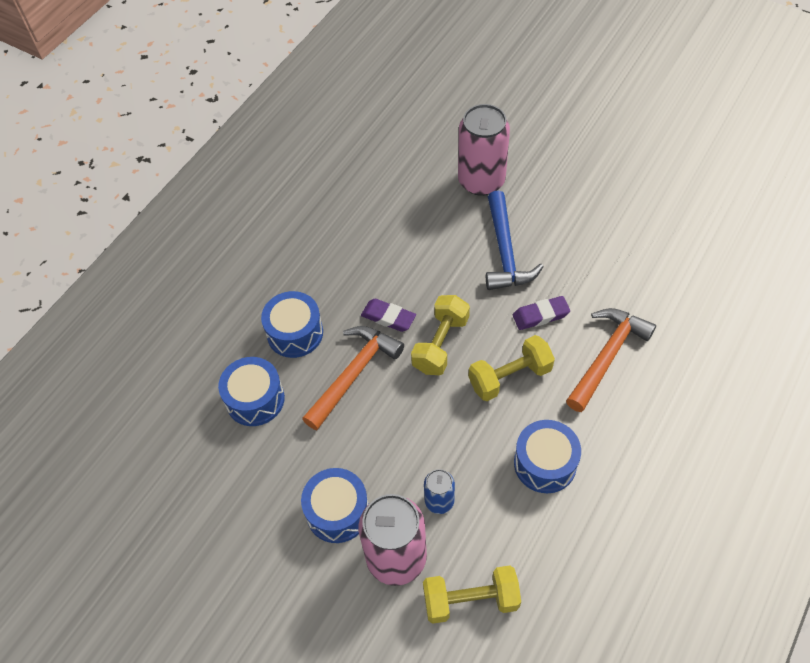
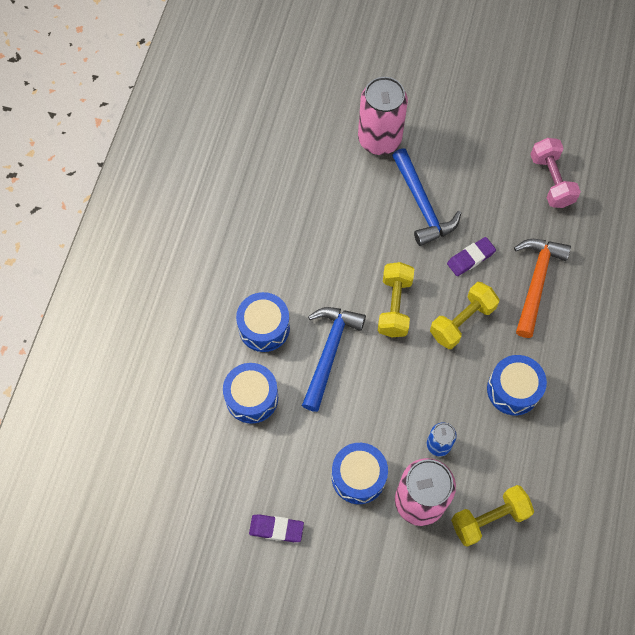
camera: 20 degrees left, 10 degrees up
(354, 374) = (329, 352): orange hammer -> blue hammer
(388, 317) = (341, 292): purple eraser -> purple eraser (276, 529)
(656, 258) = (551, 181): none -> pink dumbbell

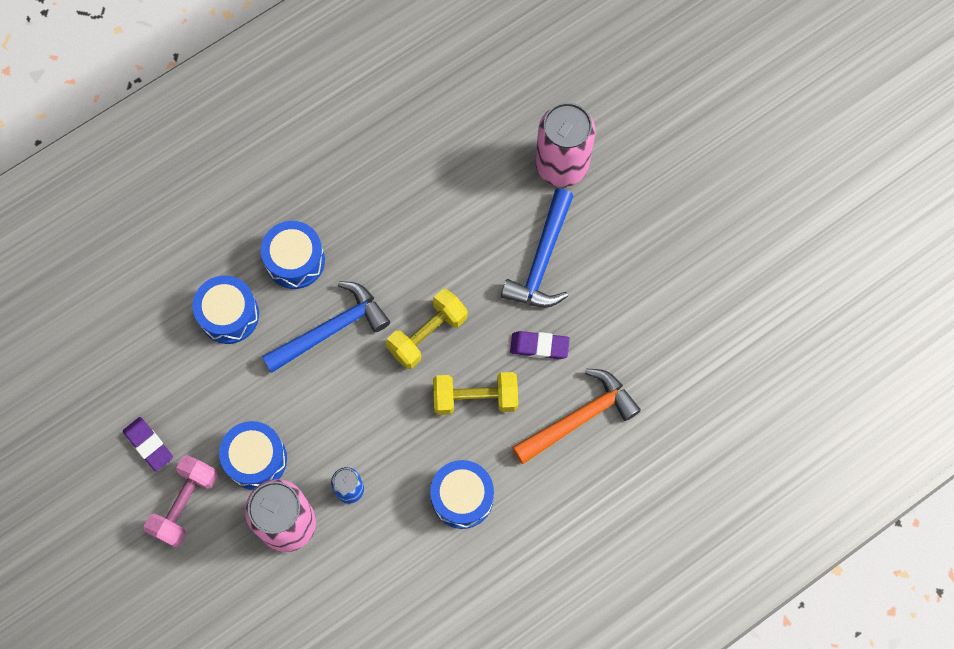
camera: 40 degrees right, 5 degrees up
(489, 519) = (333, 590): yellow dumbbell -> none
(551, 181) = (689, 334): pink dumbbell -> pink dumbbell (185, 504)

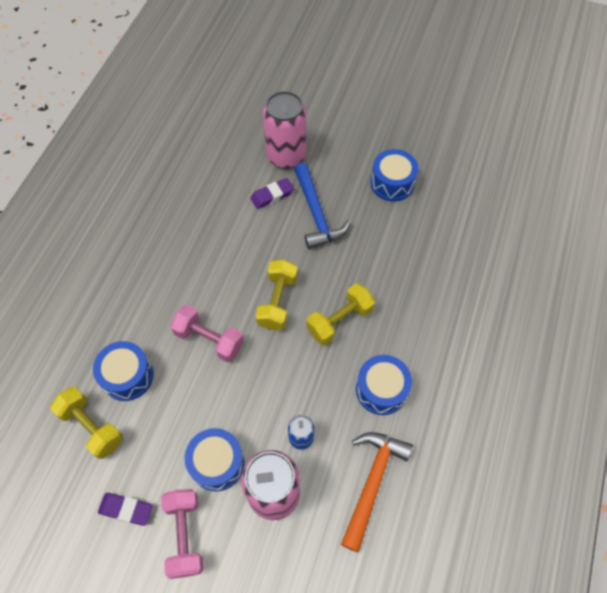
camera: 35 degrees left, 10 degrees down
(166, 344) = (92, 426): none -> yellow dumbbell
(295, 260) = (152, 311): blue drum -> blue drum (392, 183)
(331, 329) = (209, 339): blue hammer -> pink dumbbell
(539, 346) = (355, 264): purple eraser -> purple eraser (272, 195)
(579, 418) = (414, 290): orange hammer -> orange hammer (372, 482)

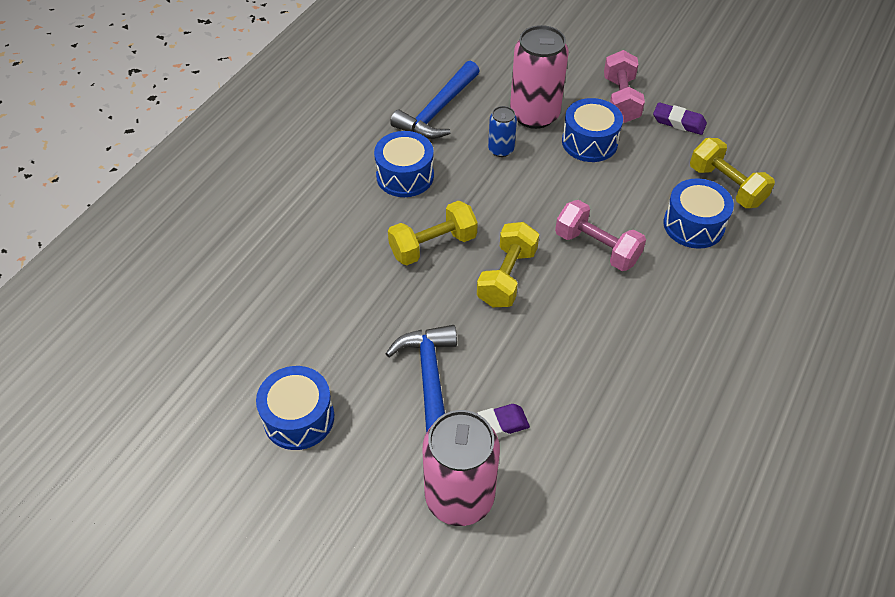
camera: 170 degrees left, 10 degrees down
(372, 482) = (438, 111): orange hammer -> blue hammer

